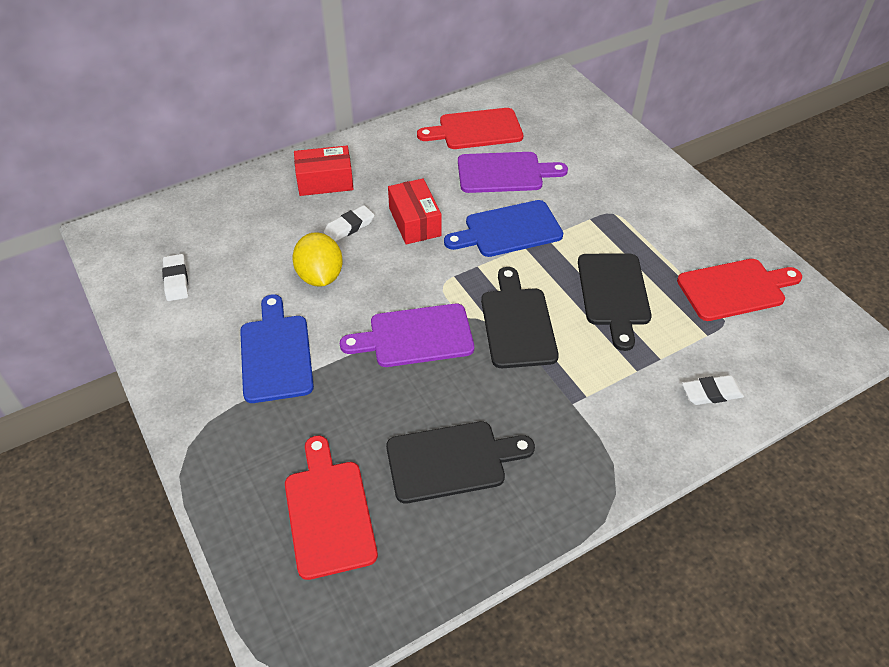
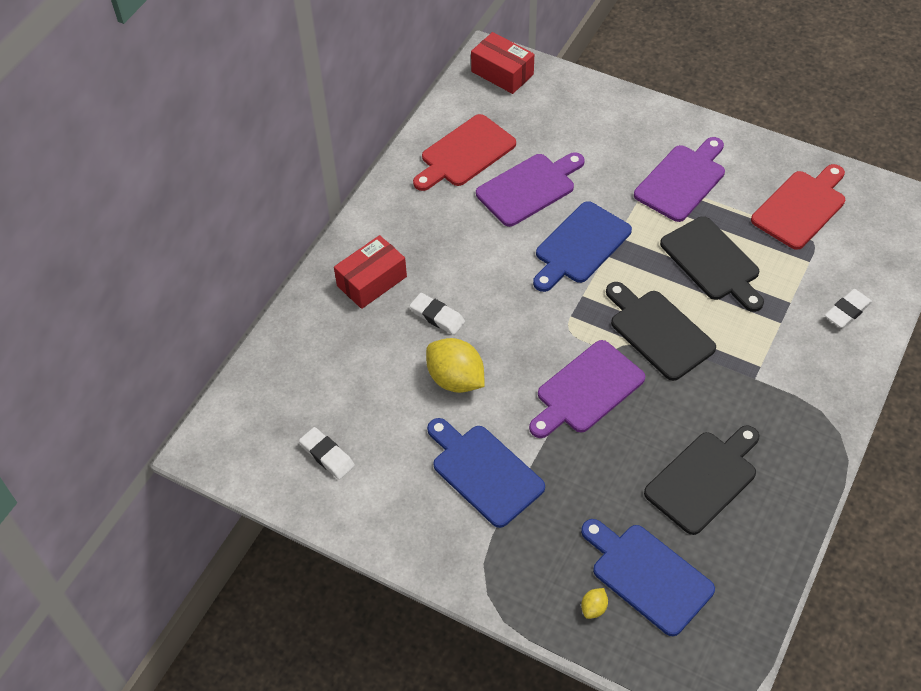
camera: 30 degrees left, 5 degrees up
(259, 511) = (593, 608): none -> yellow lemon
(328, 512) = (647, 576): red cutting board -> blue cutting board
(349, 227) = (437, 316): white eraser -> white eraser turned 75 degrees counterclockwise
(415, 222) = (492, 280): red box -> red box (502, 73)
(640, 222) = (682, 180): none -> purple cutting board

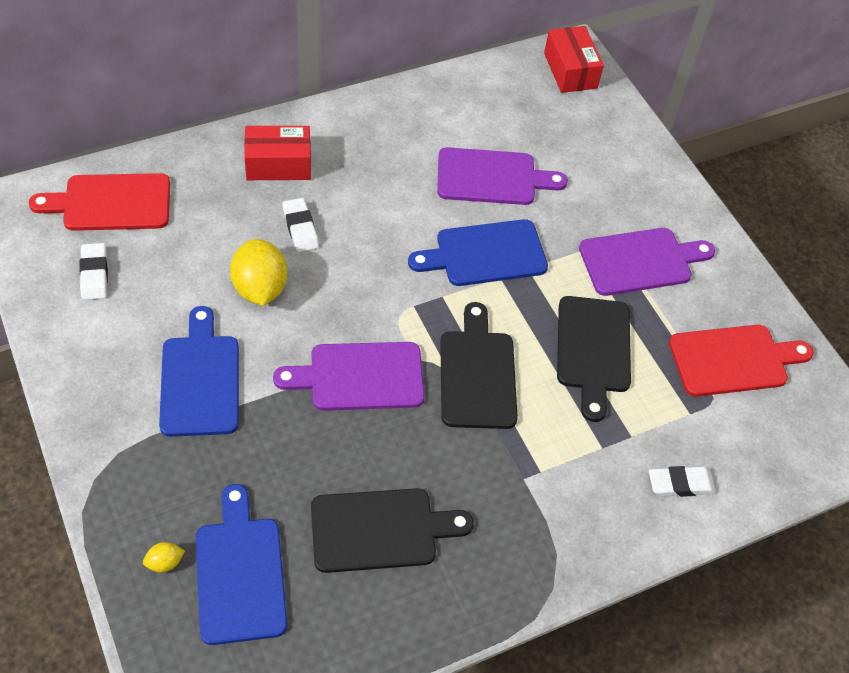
camera: 30 degrees right, 0 degrees up
(465, 153) = (466, 115): red cutting board -> red cutting board (111, 203)

